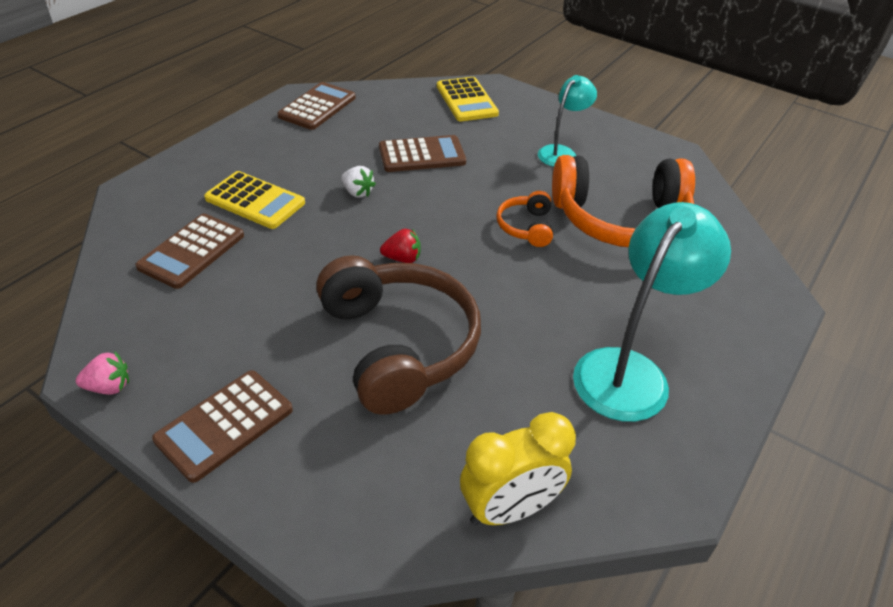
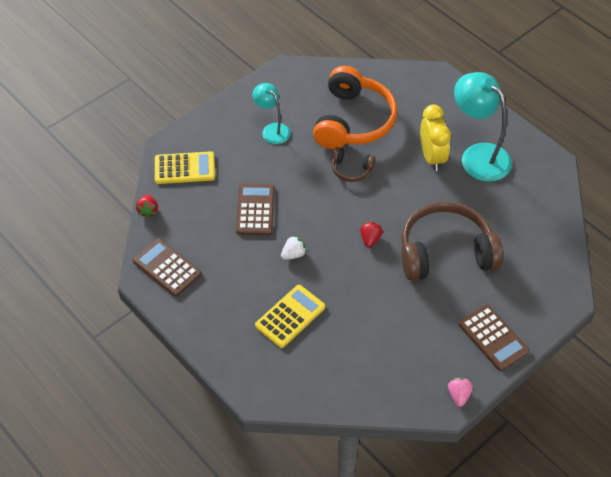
camera: 75 degrees left, 10 degrees up
(191, 251) = (341, 355): brown calculator -> none
(395, 86) = (148, 211): none -> red strawberry
(509, 509) = (555, 225): yellow clock -> yellow clock (432, 157)
(526, 227) = (351, 170): orange headphones -> brown headphones

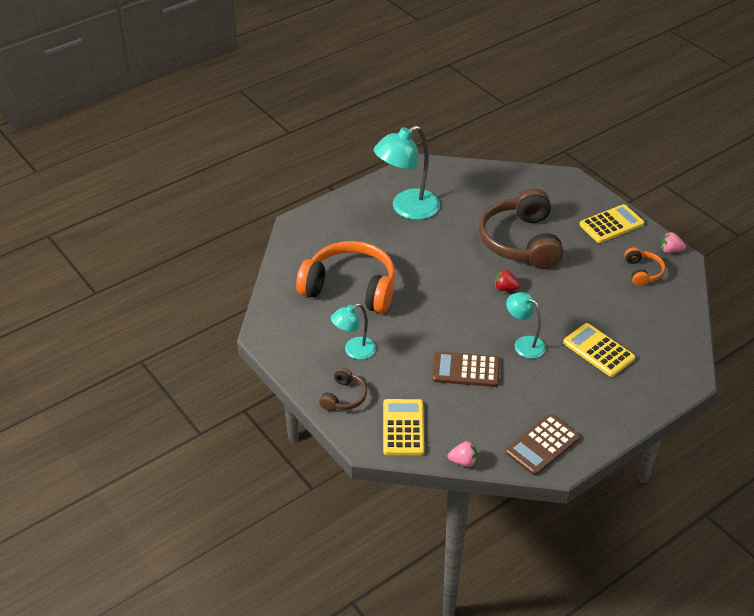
camera: 85 degrees left, 10 degrees down
(148, 211) = (463, 461): red strawberry -> pink strawberry
(293, 254) = (524, 344): white strawberry -> turquoise lamp
(351, 170) = (417, 295): brown headphones -> brown headphones (344, 397)
(416, 364) = (643, 272): none -> orange headphones
(432, 157) = (406, 238): yellow clock -> none
(493, 338) = (611, 224): brown calculator -> yellow calculator

